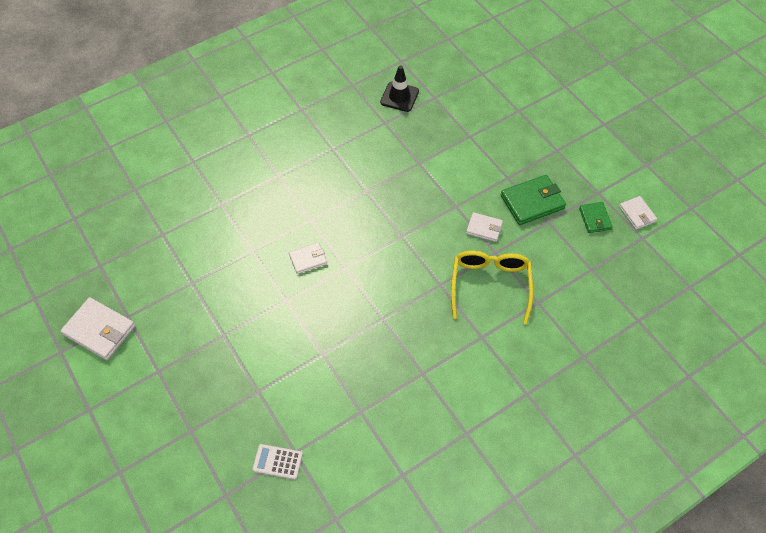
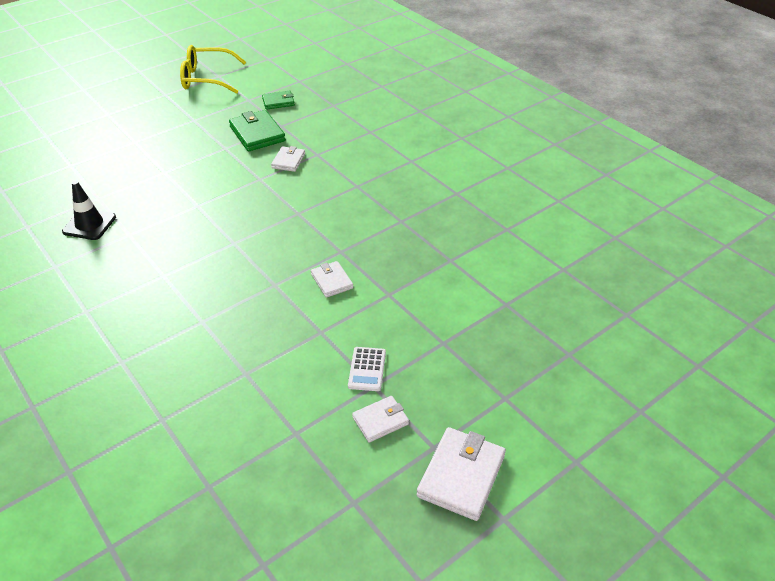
camera: 95 degrees left, 15 degrees down
(277, 462) = (577, 280): white calculator -> white calculator (367, 369)
(490, 284) = (354, 157): yellow glasses -> yellow glasses (206, 78)
(637, 214) = (274, 82): white wallet -> white wallet (380, 421)

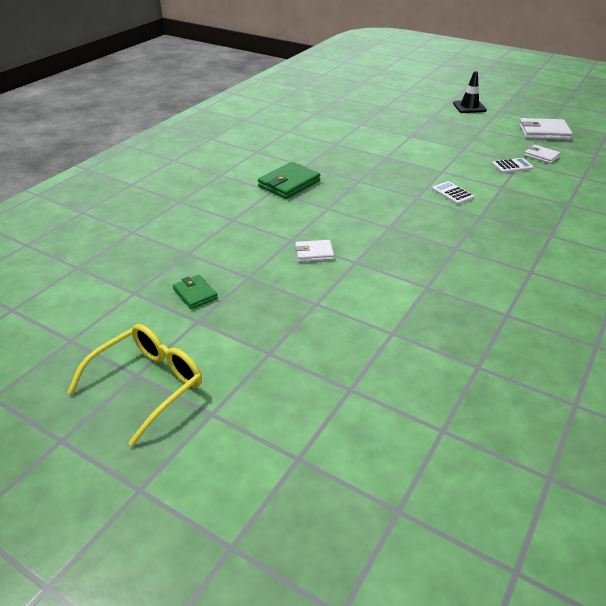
camera: 110 degrees left, 5 degrees down
(89, 224) = (522, 350): black traffic cone -> black traffic cone (469, 107)
(206, 78) = (148, 384): yellow glasses -> yellow glasses turned 120 degrees counterclockwise
(257, 134) = (274, 288): green wallet -> green wallet (289, 184)
(332, 281) = (452, 193): white wallet -> white calculator

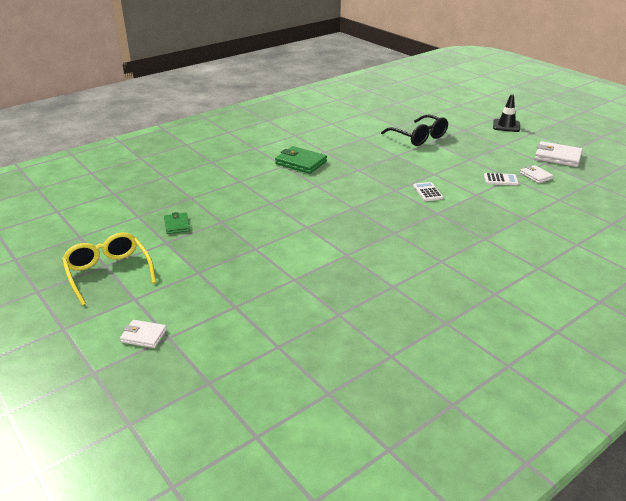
camera: 20 degrees right, 5 degrees down
(148, 384) = (108, 272): yellow glasses -> yellow glasses turned 90 degrees counterclockwise
(289, 184) = (301, 163): green wallet -> green wallet turned 60 degrees clockwise
(314, 253) = (280, 215): white wallet -> white wallet (144, 336)
(394, 133) = (419, 137): none -> black glasses

